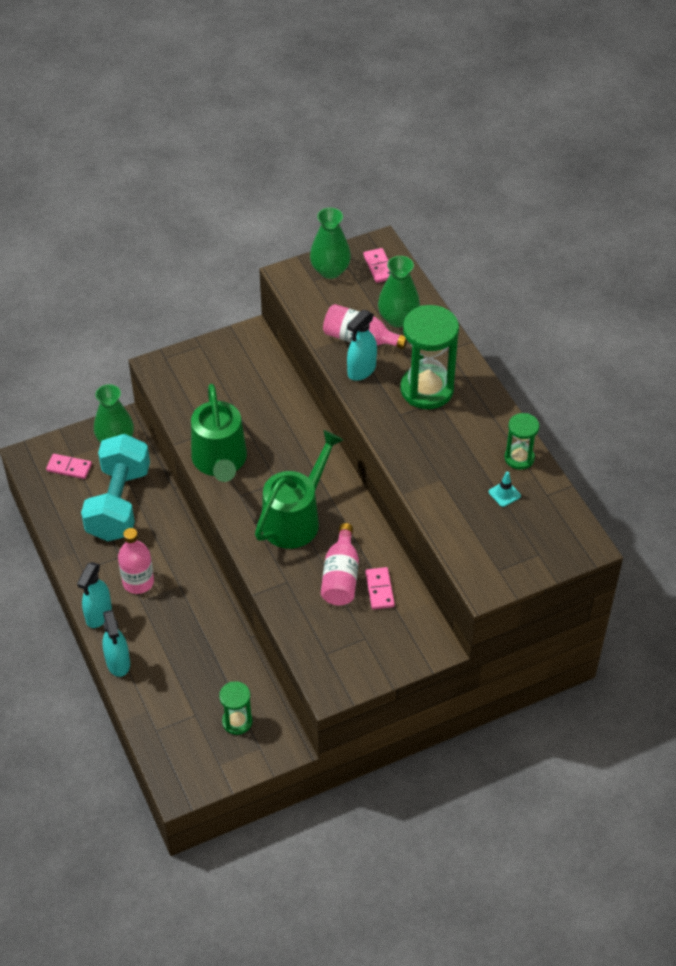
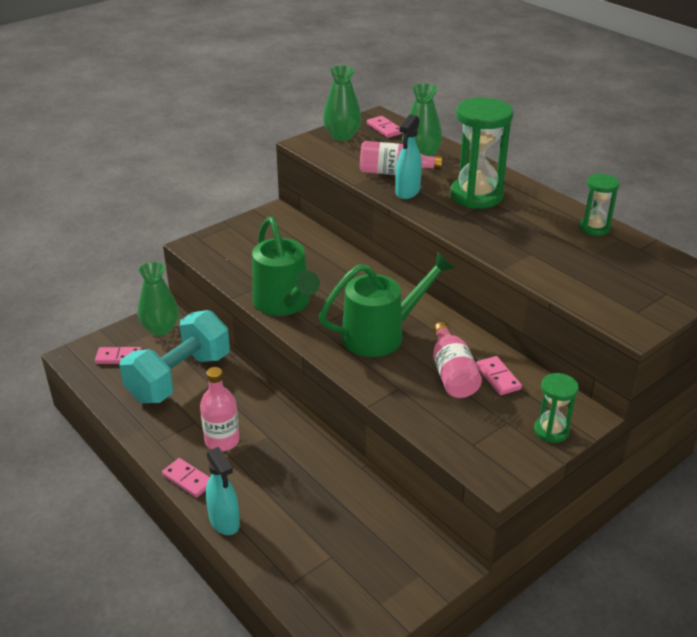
camera: 15 degrees left, 15 degrees down
(98, 615) = (188, 479): turquoise spray bottle -> pink domino
(118, 503) = (179, 377): turquoise dumbbell -> turquoise dumbbell turned 45 degrees clockwise
(237, 721) = (382, 553): green hourglass -> green hourglass (551, 431)
(296, 518) = (382, 334): green watering can -> green watering can turned 45 degrees clockwise
(504, 494) = (599, 254): turquoise traffic cone -> none

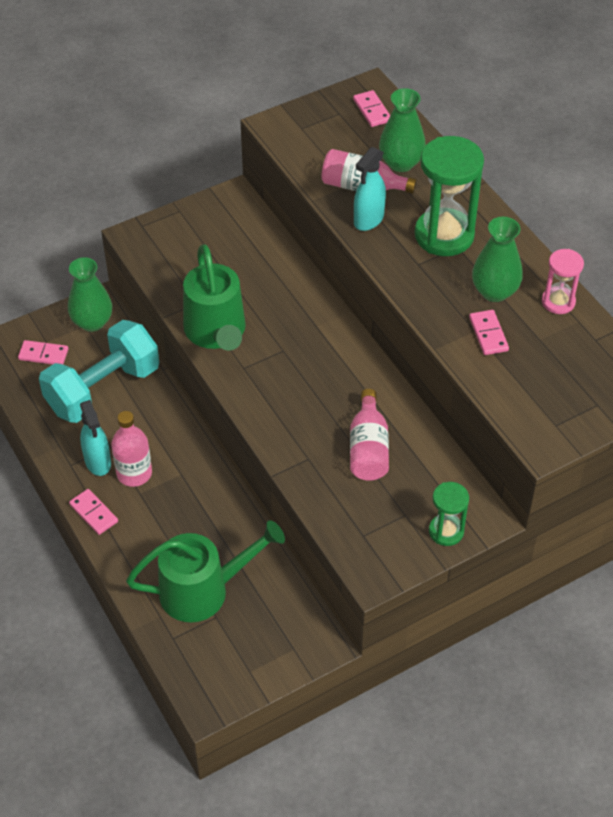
camera: 10 degrees right, 15 degrees up
(224, 521) = (121, 565): turquoise spray bottle -> turquoise spray bottle (98, 462)
(342, 136) = (319, 117): green vase -> green vase (494, 291)
(382, 334) = (309, 388): green watering can -> green watering can (204, 590)
(498, 377) = (414, 460): pink domino -> pink domino (488, 334)
(594, 228) = (558, 302): green hourglass -> pink hourglass

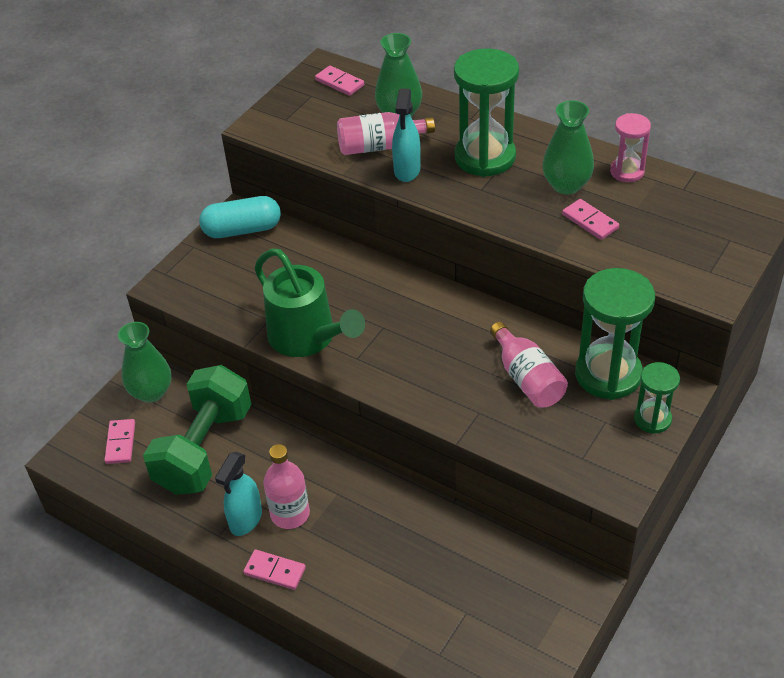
camera: 25 degrees left, 5 degrees down
(43, 354) = (120, 443): pink domino -> pink domino turned 75 degrees counterclockwise
(98, 462) = (245, 520): turquoise spray bottle -> turquoise spray bottle turned 75 degrees clockwise
(103, 389) = (204, 449): turquoise dumbbell -> green dumbbell
(204, 590) = (437, 592): green watering can -> none
(228, 212) = (242, 230): none -> turquoise capsule
(438, 476) = (608, 374): none -> green hourglass

